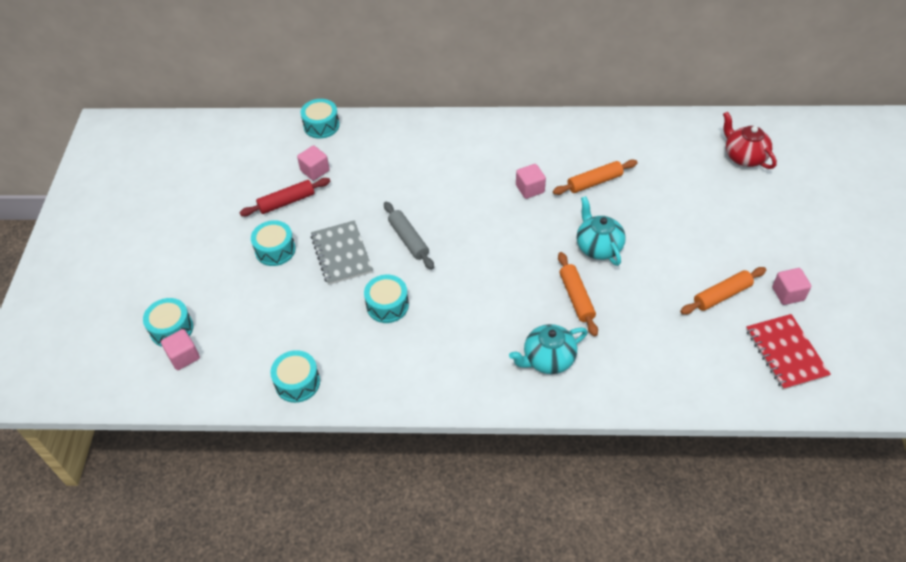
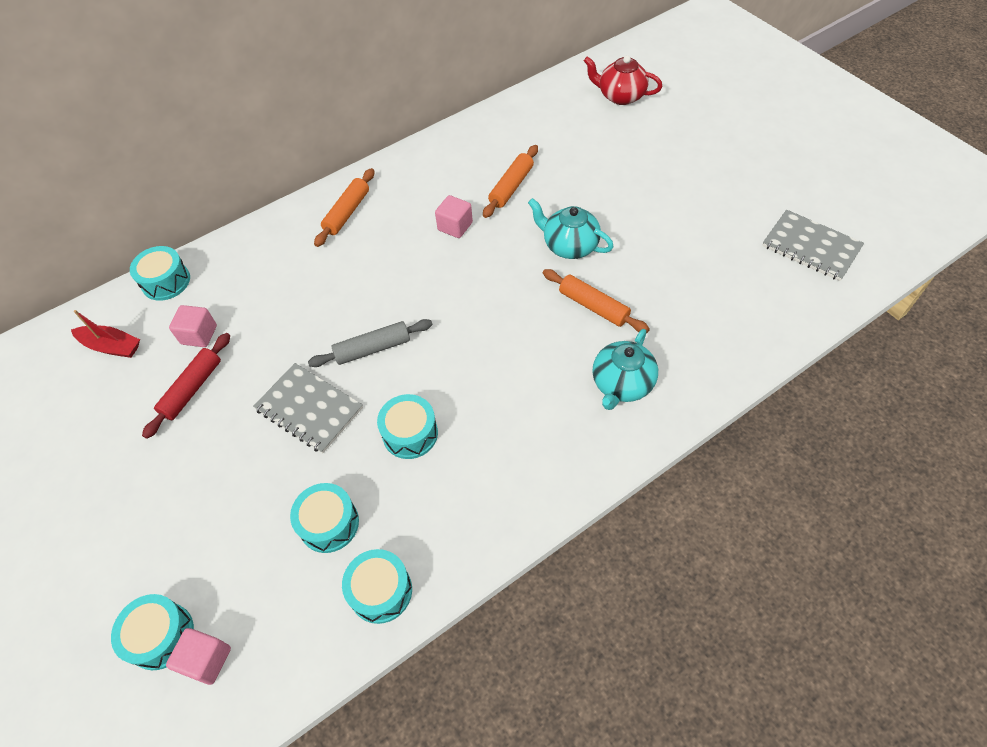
camera: 35 degrees left, 5 degrees up
(262, 150) = (112, 346): none -> red boat
(275, 250) = (223, 452): turquoise drum -> turquoise drum (329, 523)
(408, 240) = (373, 348): grey rolling pin -> grey rolling pin turned 45 degrees counterclockwise
(722, 295) = (715, 227): orange rolling pin -> orange rolling pin (347, 212)
(785, 353) = (811, 247): red notebook -> grey notebook
(788, 294) = (764, 194): pink cube -> none

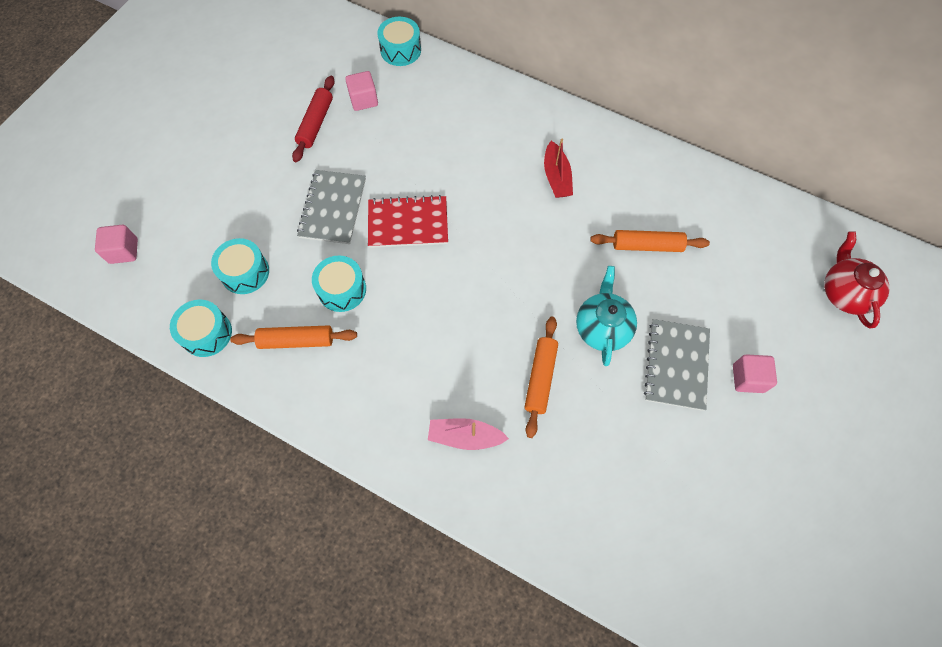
camera: 60 degrees right, 10 degrees up
(112, 346) = (328, 53): red boat -> red boat (556, 177)
(161, 636) = (130, 215): turquoise drum -> none
(192, 389) = (316, 123): red rolling pin -> red rolling pin turned 75 degrees counterclockwise
(347, 212) = (538, 131): orange rolling pin -> orange rolling pin (296, 340)
(373, 348) = (408, 223): grey rolling pin -> red notebook
(455, 226) = (570, 221): pink cube -> pink cube (748, 378)
(621, 384) = (465, 436): turquoise teapot -> pink boat
(811, 247) = (737, 570): grey notebook -> grey notebook (676, 365)

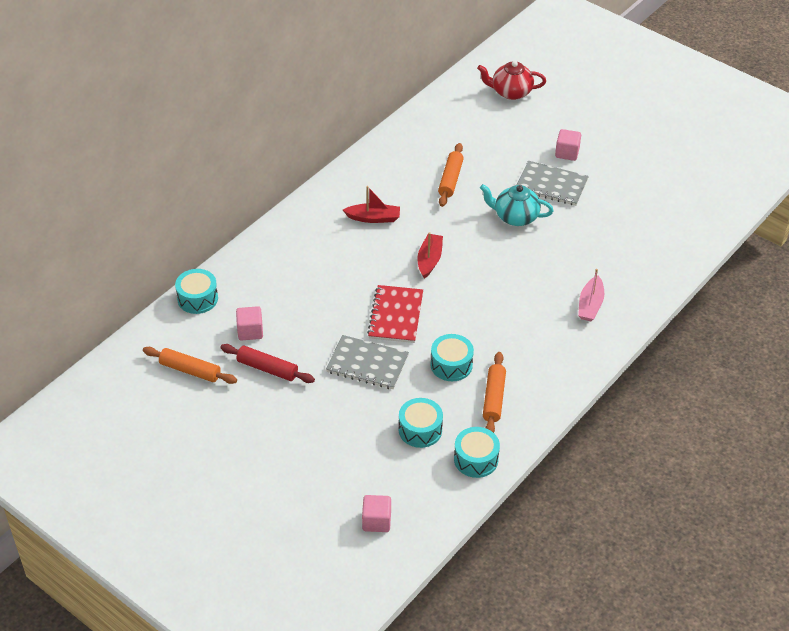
camera: 80 degrees left, 20 degrees down
(502, 243) = (429, 260): none -> red boat
(540, 378) = (550, 257): orange rolling pin -> orange rolling pin (190, 370)

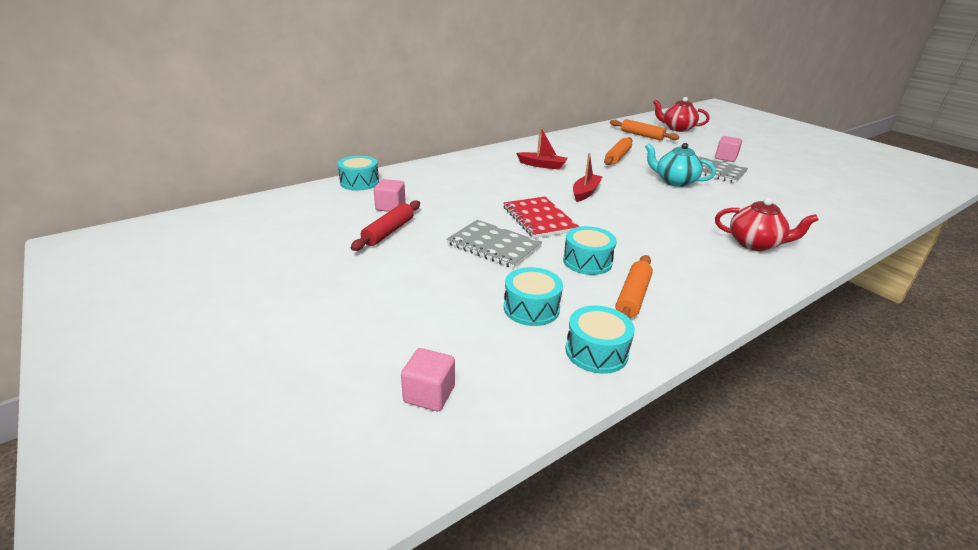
camera: 15 degrees right, 15 degrees down
(190, 370) = (313, 221): orange rolling pin -> orange rolling pin (642, 135)
(267, 369) = (388, 232): red rolling pin -> red rolling pin turned 75 degrees clockwise
(395, 315) = (539, 219): red notebook -> red notebook turned 45 degrees counterclockwise
(590, 305) = (755, 244): pink boat -> red teapot

